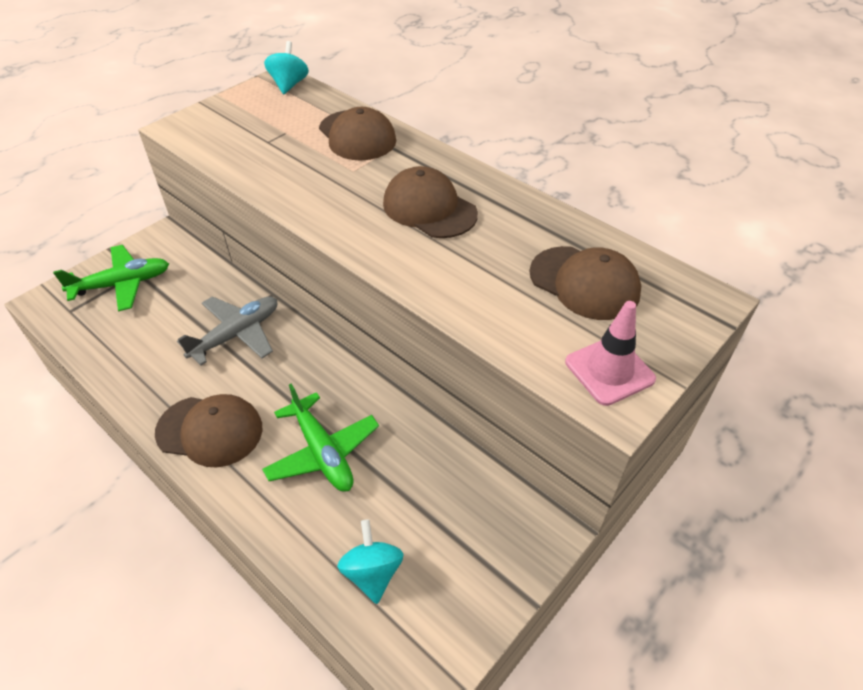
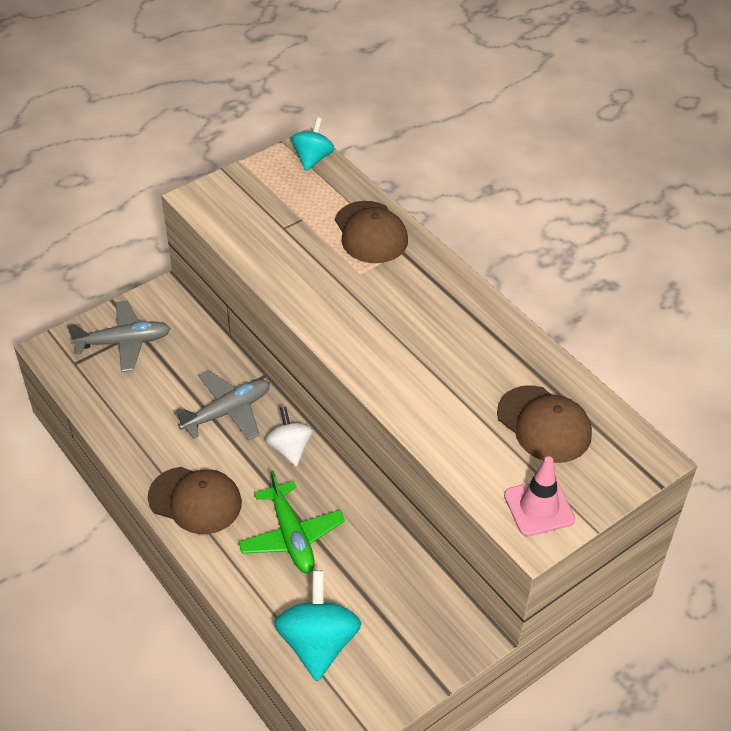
camera: 10 degrees right, 0 degrees up
(122, 284) = (123, 342): green plane -> grey plane
(307, 361) = (290, 448): none -> white spinning top
(372, 572) = (318, 643): turquoise spinning top -> turquoise spinning top, size x1.57
(429, 208) = (423, 327): brown cap -> none

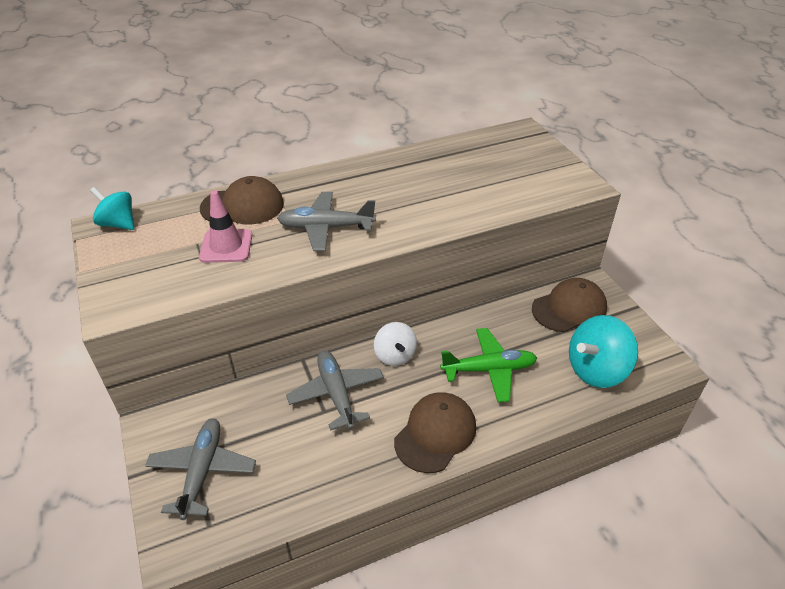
camera: 75 degrees left, 5 degrees down
(290, 448) = (395, 355): white spinning top -> white spinning top turned 105 degrees counterclockwise
(318, 643) = (596, 370): turquoise spinning top -> turquoise spinning top turned 45 degrees counterclockwise
(356, 304) = (325, 227): none -> grey plane
(539, 507) = (560, 179): pink traffic cone -> pink traffic cone (226, 246)
(544, 424) = (485, 163): brown cap -> brown cap (569, 308)

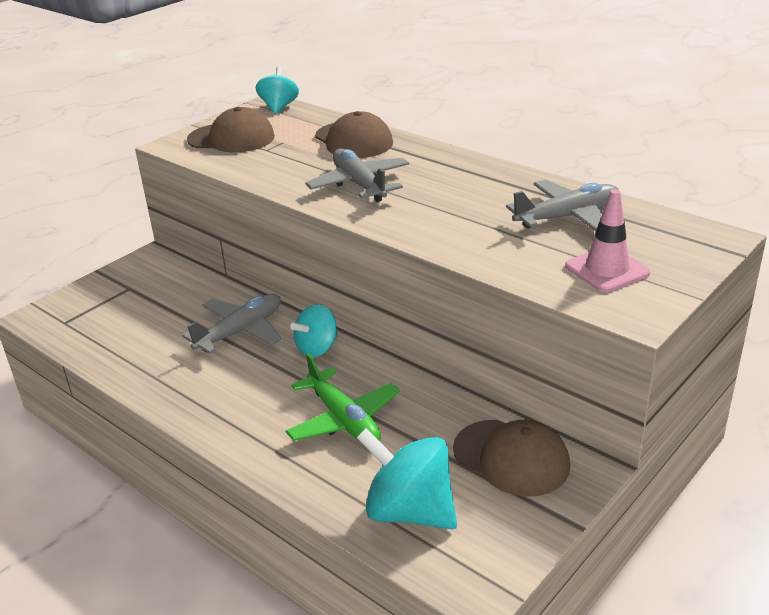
camera: 65 degrees right, 10 degrees down
(202, 471) = (115, 298): grey plane -> grey plane (568, 217)
(226, 246) = (288, 154): pink traffic cone -> pink traffic cone (607, 270)
(395, 355) = (317, 348): white spinning top -> turquoise spinning top
(435, 433) = (225, 409): brown cap -> brown cap (231, 138)

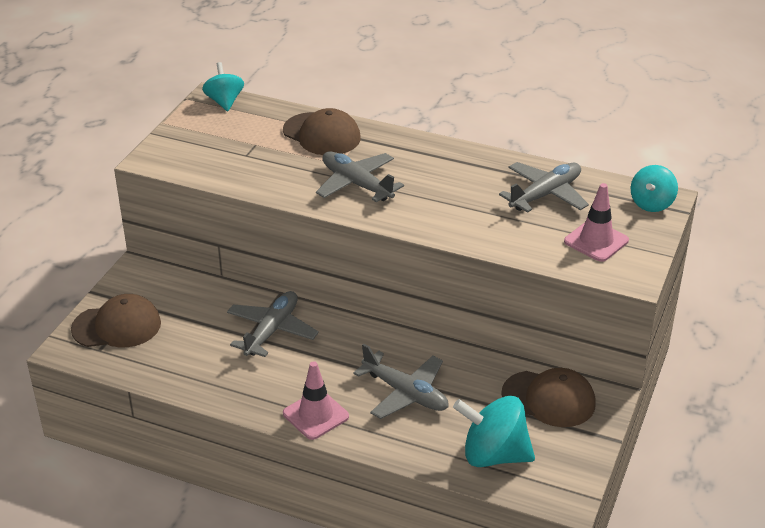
camera: 20 degrees left, 5 degrees up
(231, 138) = (203, 145): brown cap -> brown cap (117, 326)
(231, 424) = (315, 415): none -> pink traffic cone
(317, 348) = (349, 335): turquoise spinning top -> turquoise spinning top (651, 204)
(343, 419) = (405, 393): green plane -> grey plane

